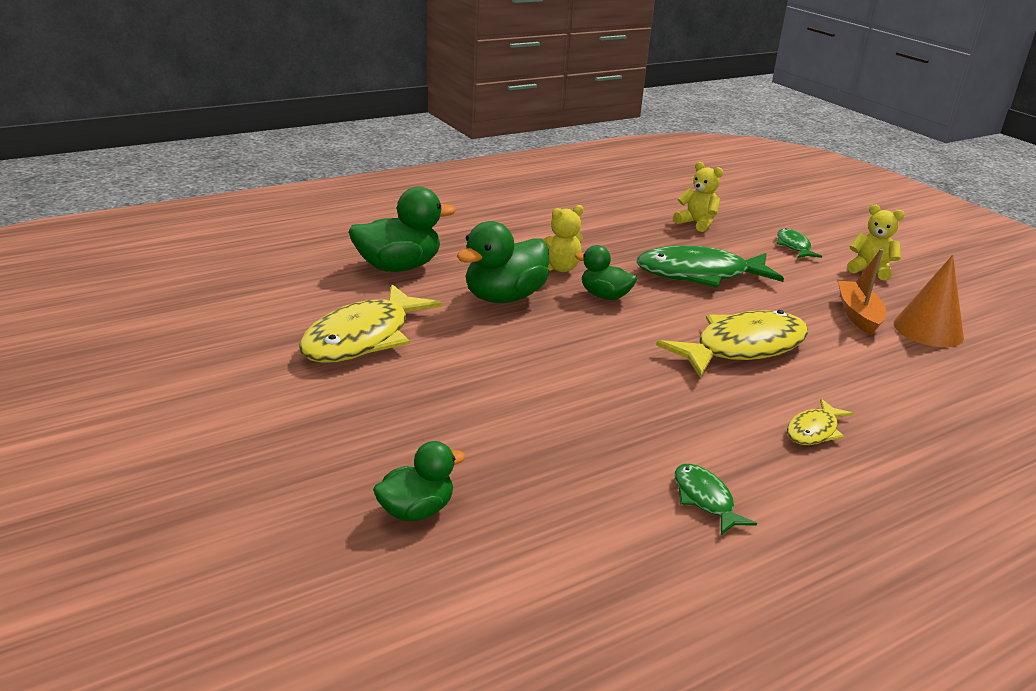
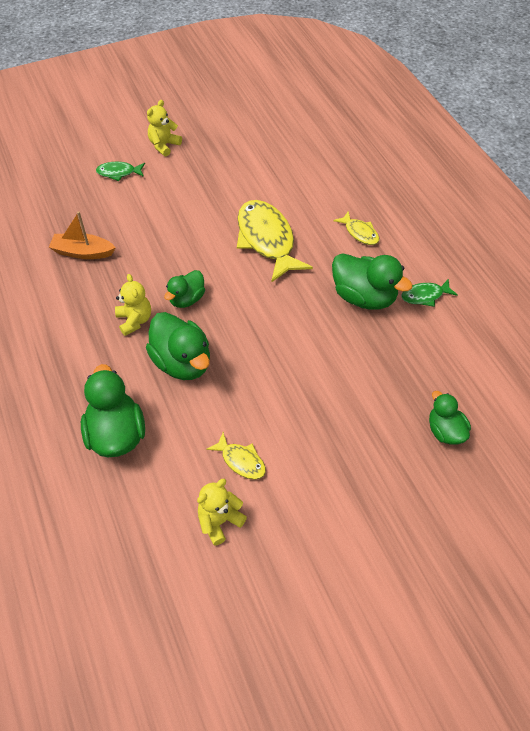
camera: 80 degrees left, 25 degrees up
(363, 338) = (241, 461): yellow fish -> yellow fish, size x0.49
(671, 433) = (364, 297): none -> green duck
(697, 223) = (65, 217): yellow teddy bear -> yellow teddy bear (219, 521)
(699, 275) = (158, 237): green fish -> none
(858, 315) = (228, 172): orange boat -> orange boat (83, 252)
(928, 330) = (249, 147): orange cone -> none

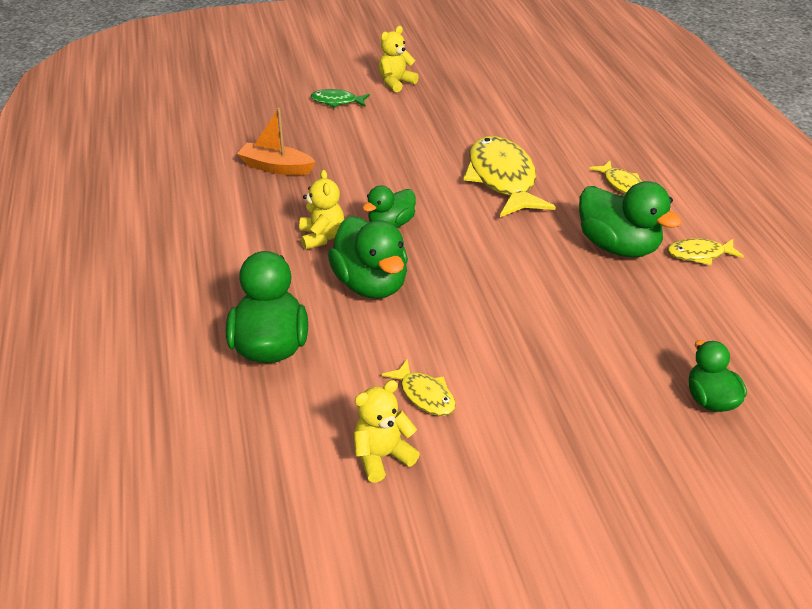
camera: 10 degrees right, 15 degrees down
(425, 296) = (699, 254): green fish -> yellow fish

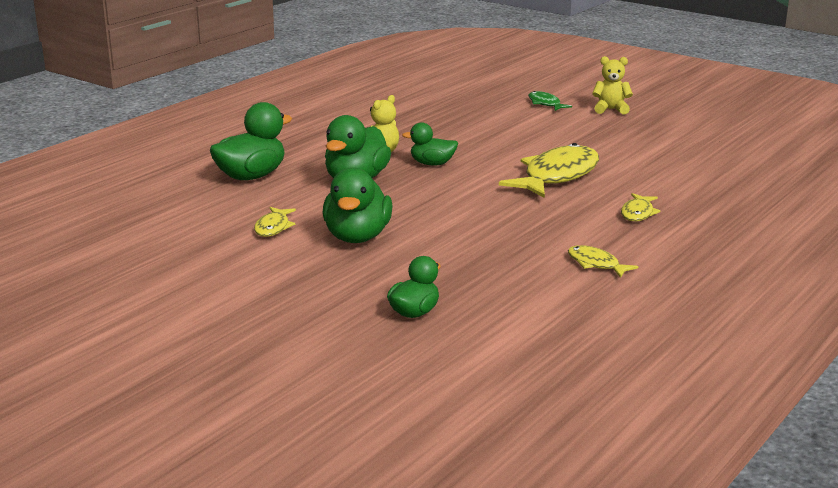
camera: 50 degrees right, 15 degrees down
(276, 167) = (431, 116): orange boat -> none
(382, 457) = (200, 234): yellow teddy bear -> none
(618, 247) = (547, 235): green duck -> green duck (357, 237)

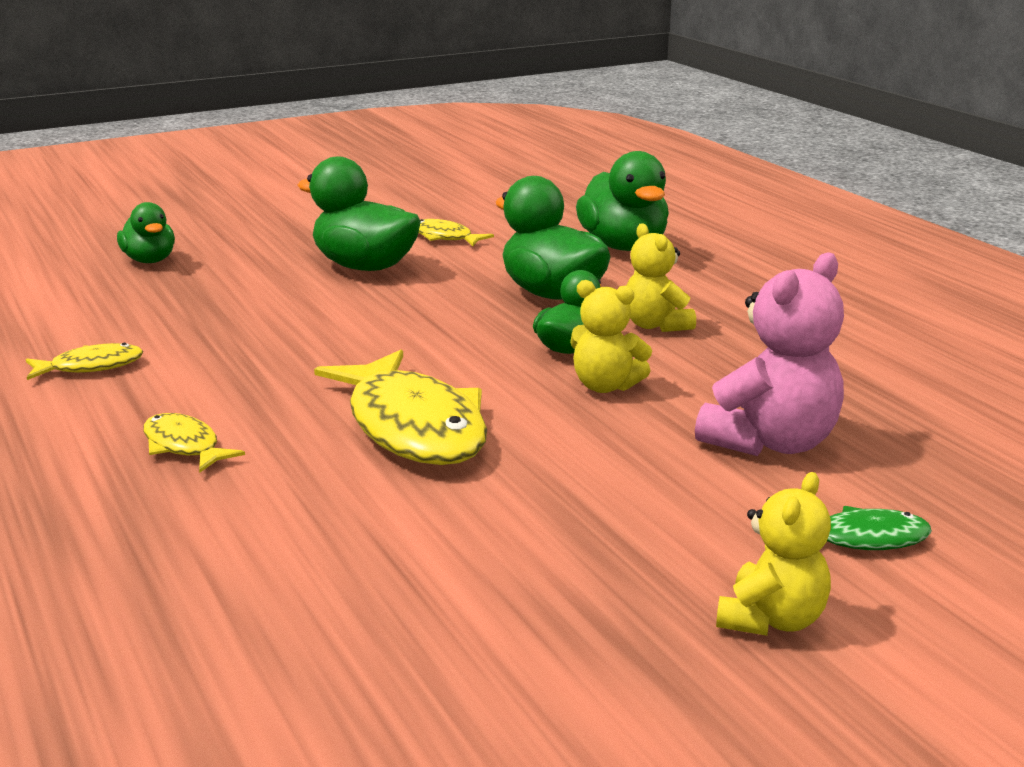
camera: 115 degrees right, 0 degrees up
(468, 151) = (605, 386): none -> yellow teddy bear
(488, 120) = (771, 443): none -> pink teddy bear

